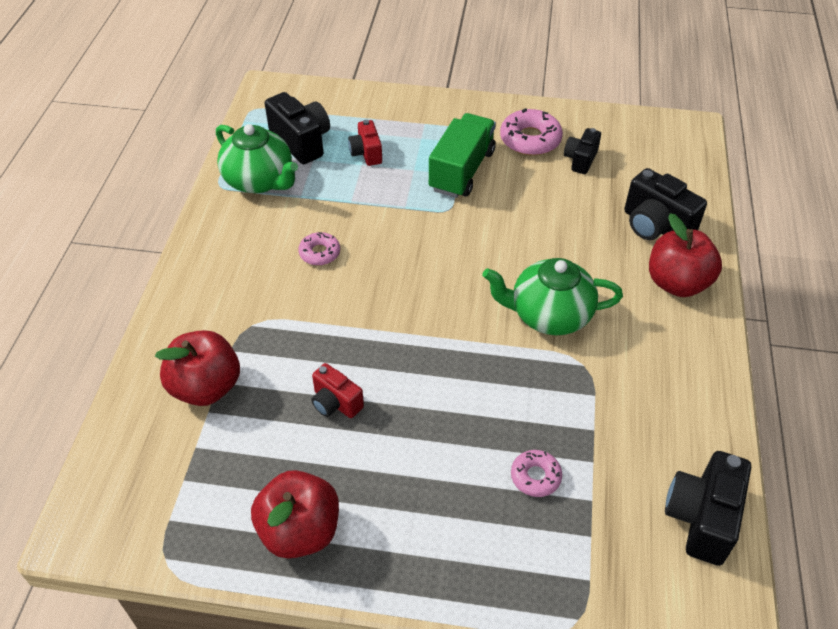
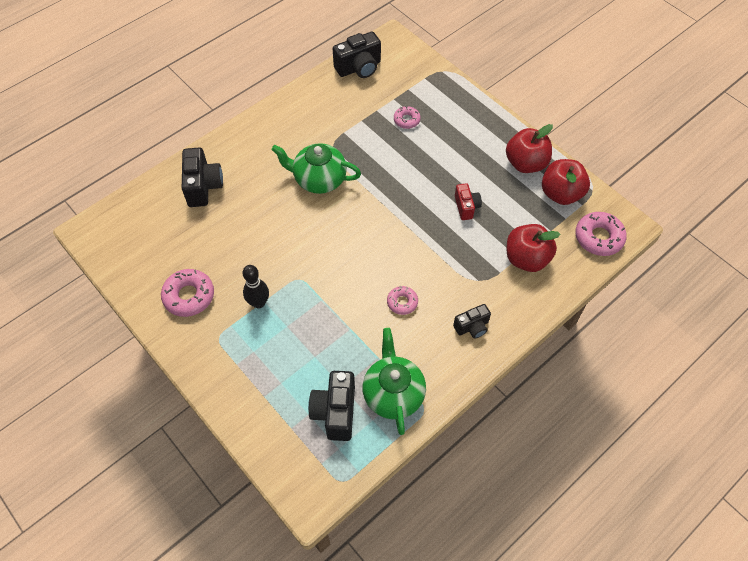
camera: 140 degrees left, 10 degrees up
(117, 482) = (598, 237): none -> pink donut
(366, 153) = (302, 365): red camera -> none
(461, 171) = (259, 303): green truck -> black bowling pin
(549, 315) = (319, 179): green teapot -> green teapot turned 150 degrees clockwise
(580, 160) = (181, 257): black camera -> black camera (472, 327)
(677, 283) = (237, 152): red apple -> red apple (561, 194)

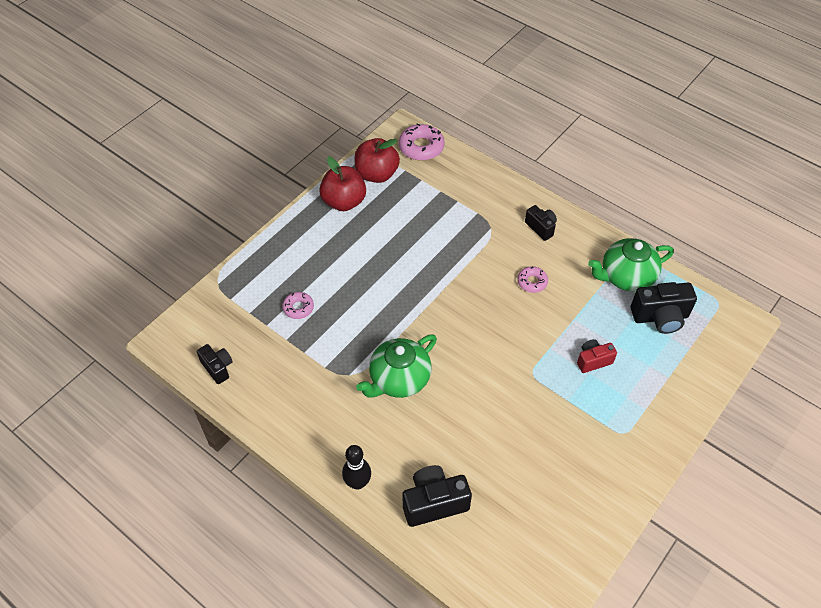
camera: 100 degrees left, 5 degrees down
(189, 296) = (585, 476): pink donut -> none
(259, 303) = (571, 405): black bowling pin -> black bowling pin (357, 483)
(319, 179) = (399, 379): green teapot -> green teapot turned 45 degrees clockwise
(359, 68) = (217, 368): black camera -> black camera, size x0.61
(466, 207) = (408, 244): red camera -> red camera (593, 361)
(526, 259) = (457, 195): red apple -> none

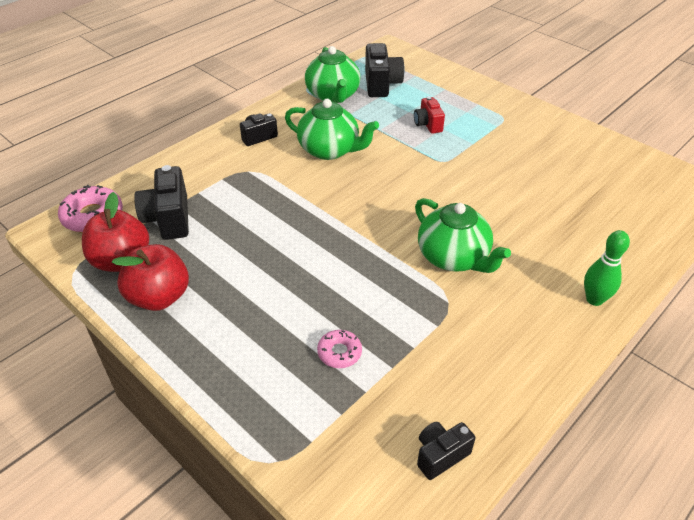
camera: 85 degrees left, 10 degrees down
(357, 483) = (594, 299): black bowling pin -> green bowling pin
(434, 503) = (602, 240): black camera -> black camera (168, 219)
(532, 282) = (330, 150): pink donut -> green teapot

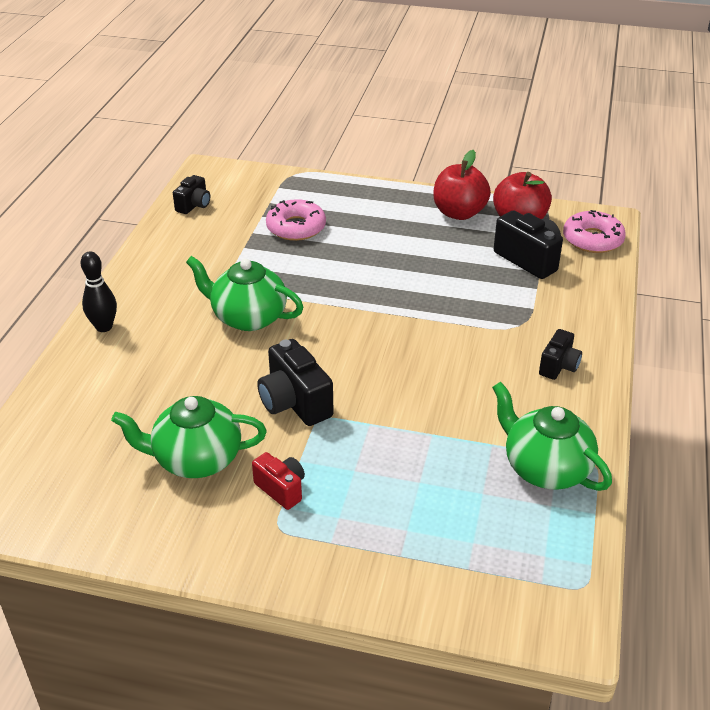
camera: 150 degrees right, 5 degrees down
(330, 150) = (463, 381): green teapot -> green teapot (196, 459)
(339, 353) = (296, 227): pink donut -> pink donut, size x1.67
(381, 84) = (501, 522): black camera -> black camera (295, 403)
(428, 124) = (377, 469): red camera -> red camera (281, 489)
(594, 299) = (104, 327): green bowling pin -> black bowling pin

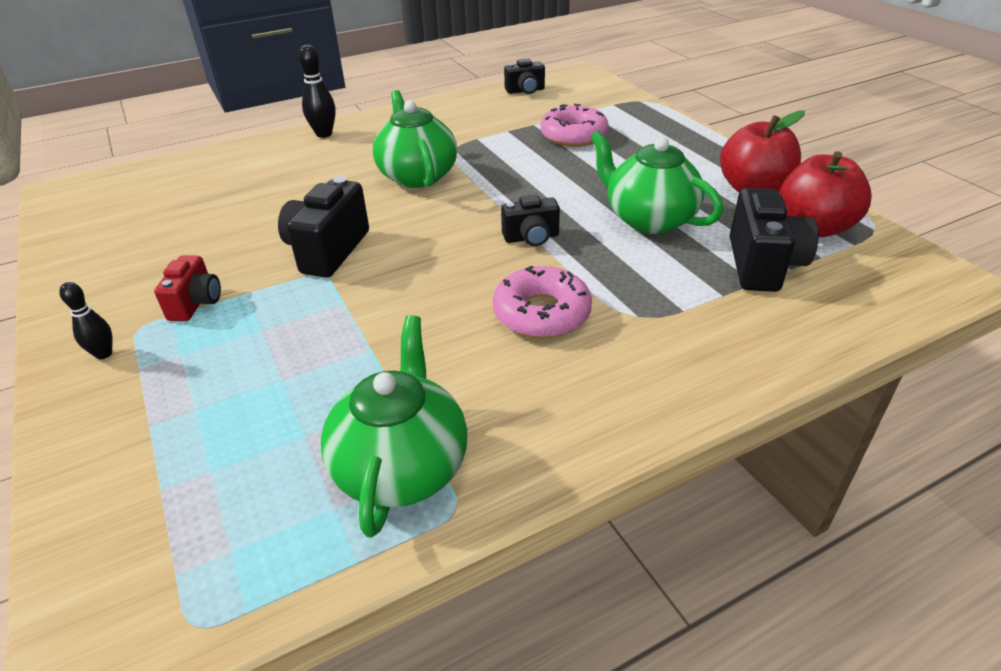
camera: 50 degrees right, 0 degrees up
(196, 459) = (199, 244): green teapot -> green teapot (649, 219)
(291, 554) = (104, 354): none -> black bowling pin
(558, 366) = (607, 381): black camera -> black camera (531, 238)
(592, 239) = (888, 288): pink donut -> pink donut (541, 313)

